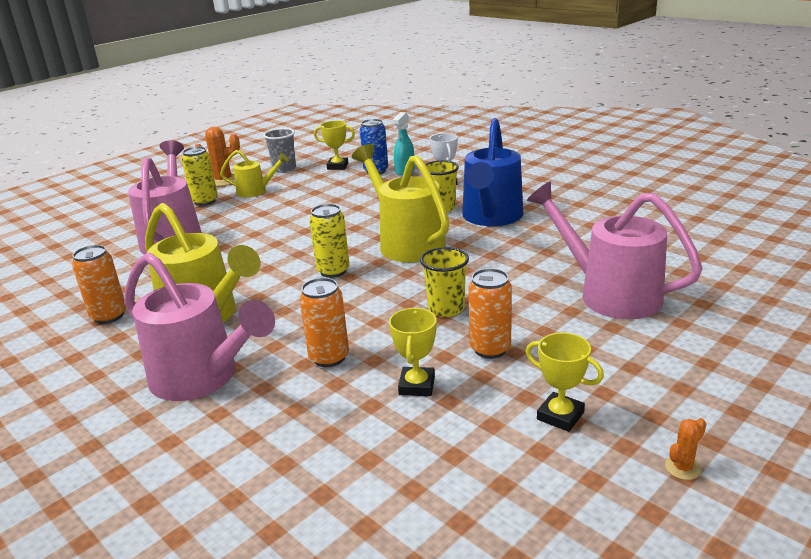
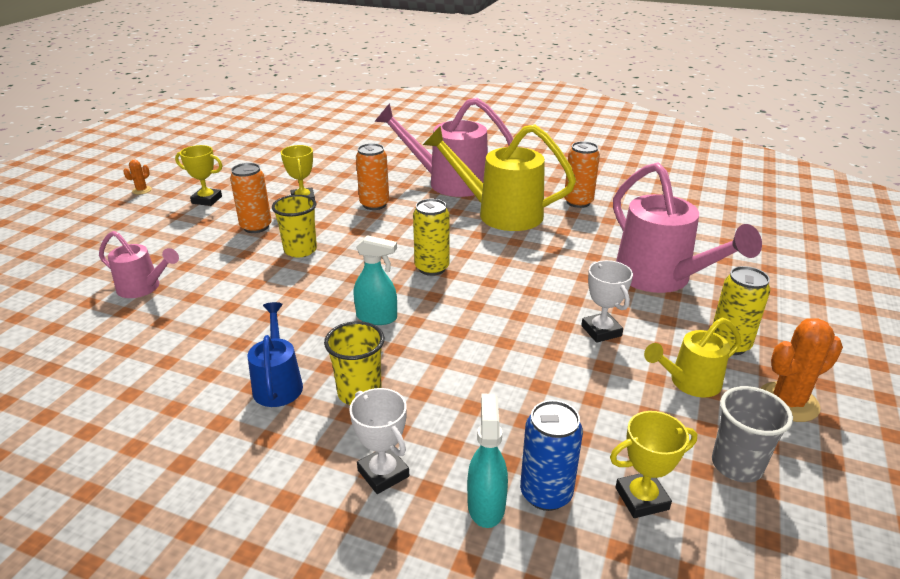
camera: 155 degrees right, 5 degrees up
(265, 216) = (601, 331): none -> white trophy
(406, 242) = (377, 317): yellow watering can -> turquoise spray bottle
(491, 218) = (278, 383): blue watering can -> blue watering can, size x0.54
(609, 293) = (144, 288): pink watering can -> pink watering can, size x0.54

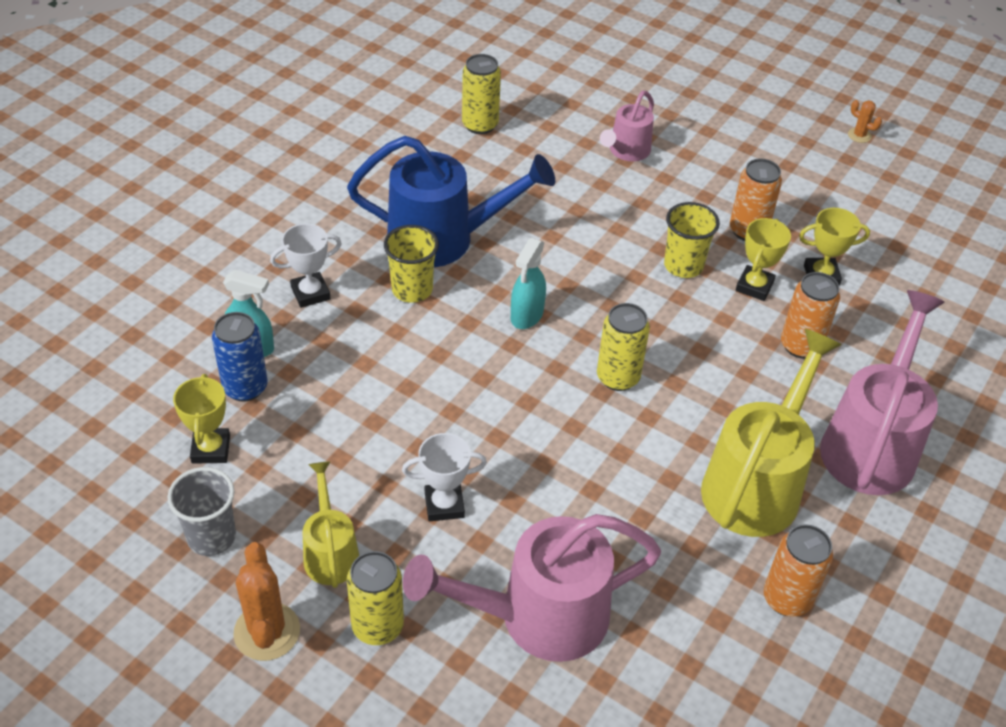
camera: 100 degrees right, 15 degrees up
(73, 388) = (480, 125): none -> yellow can
(207, 200) = (827, 189): yellow trophy -> yellow trophy (754, 286)
(278, 383) = (444, 239): blue watering can -> blue watering can, size x1.86

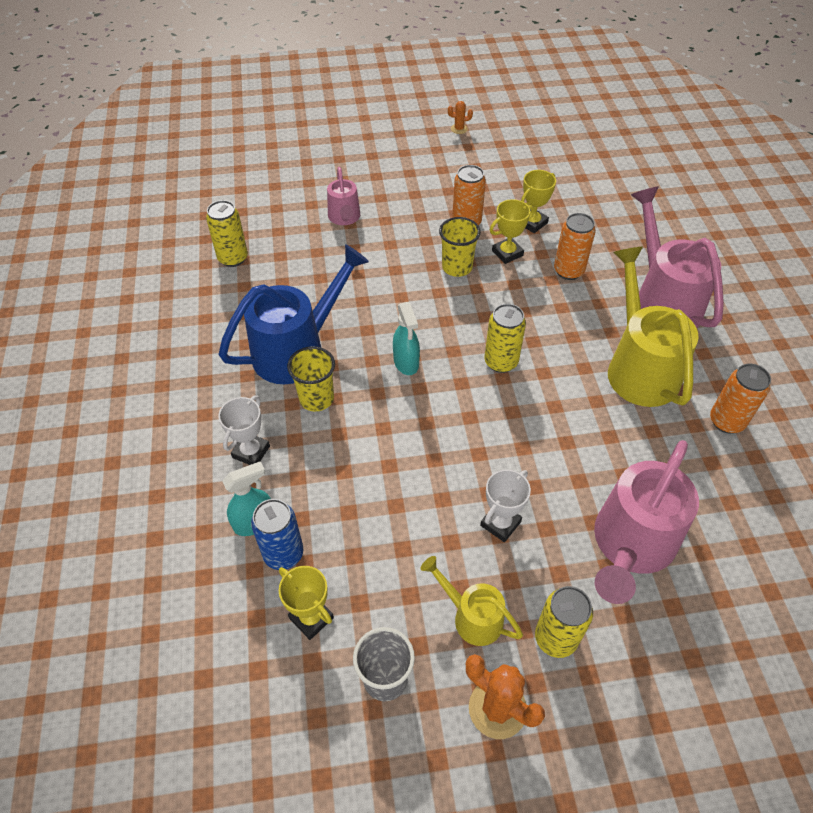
camera: 40 degrees left, 5 degrees up
(754, 286) = (507, 253): yellow trophy -> yellow trophy turned 75 degrees clockwise

